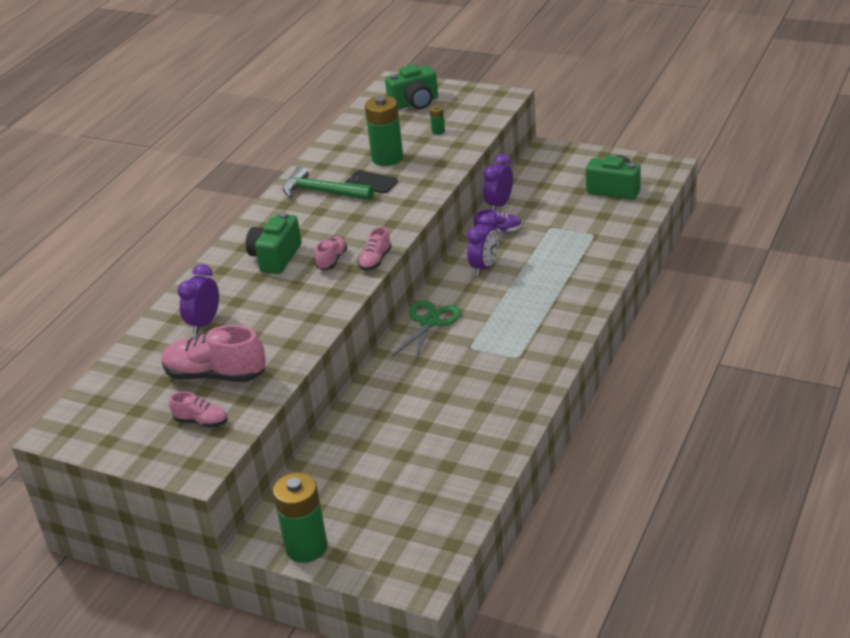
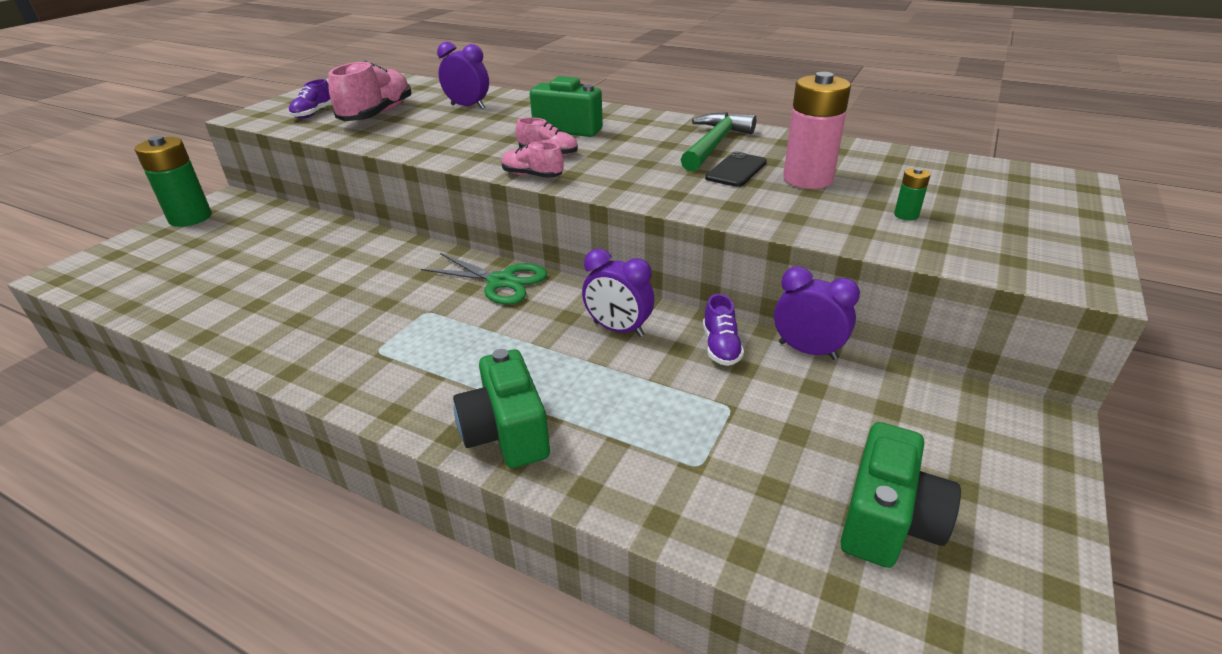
camera: 90 degrees right, 0 degrees up
(201, 421) = (313, 113): pink shoe -> purple shoe
(387, 158) = (807, 179): green battery -> pink battery
(415, 103) = (1004, 197): green camera -> green camera (506, 433)

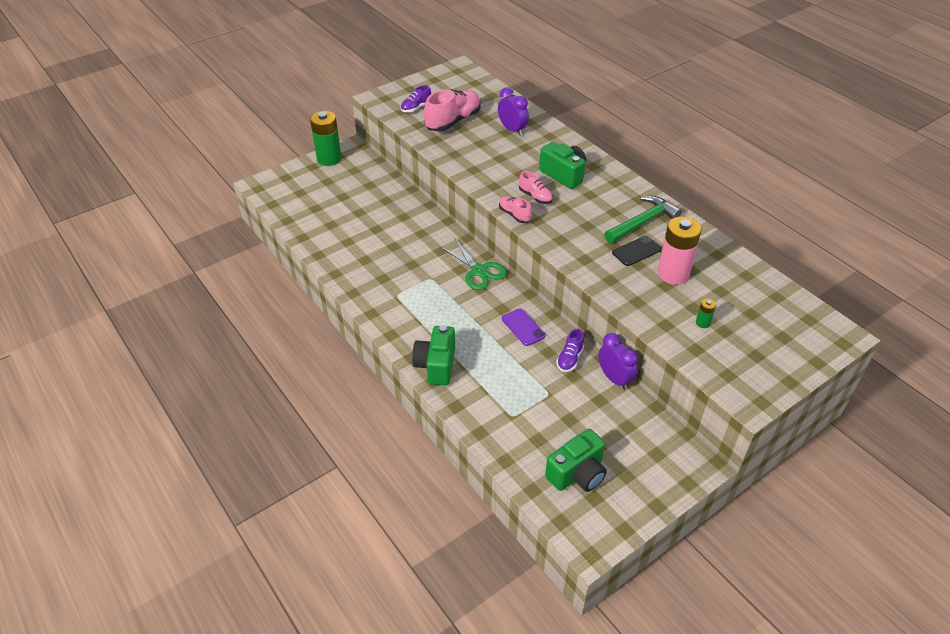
camera: 25 degrees right, 10 degrees up
(618, 329) = (523, 327): purple clock -> purple phone

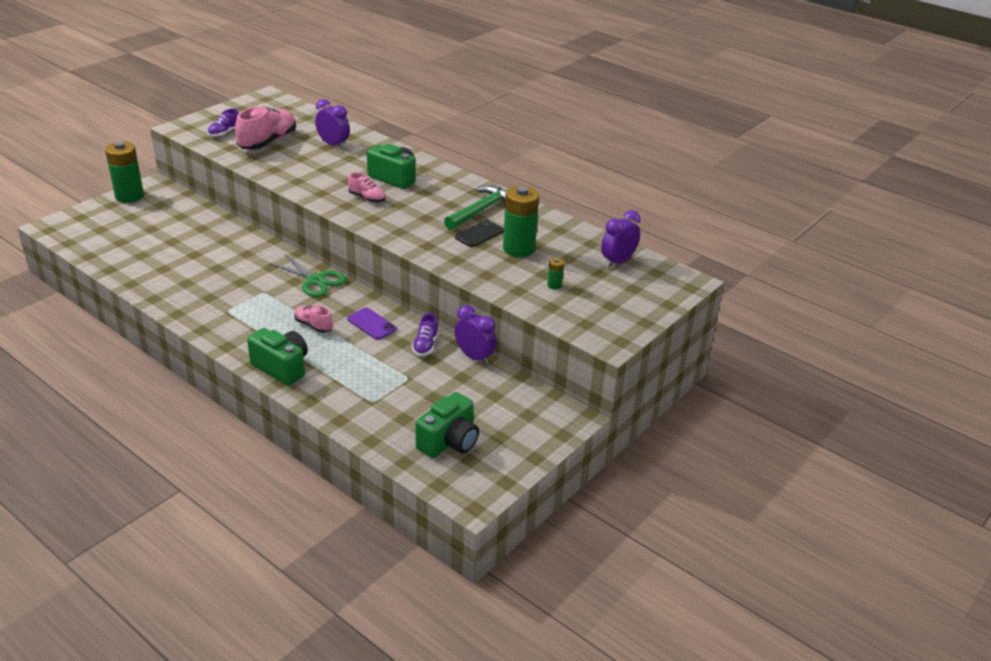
camera: 15 degrees left, 10 degrees down
(436, 365) = (282, 367): green camera -> green camera turned 135 degrees clockwise
(514, 215) = (348, 215): pink shoe -> pink shoe (313, 325)
(673, 274) = (519, 249): pink battery -> green battery
(771, 301) = (617, 261): none -> purple clock

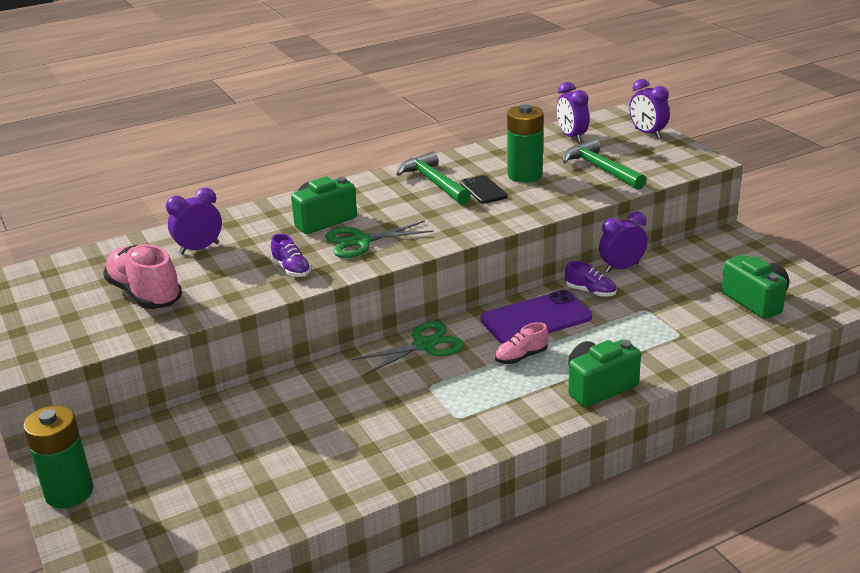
camera: 65 degrees left, 5 degrees down
(224, 133) = (81, 326): purple shoe -> purple shoe (291, 269)
(367, 198) = (361, 241): pink shoe -> green scissors
(372, 324) = (536, 318): purple phone -> purple phone, size x1.75
(554, 285) = (600, 169): green battery -> green hammer
(655, 302) = (647, 133): none -> purple clock

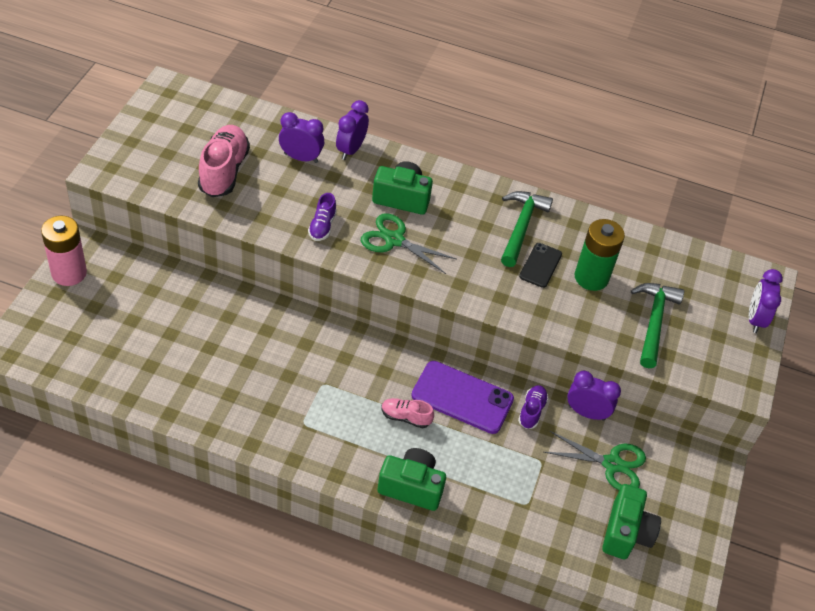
camera: 40 degrees right, 20 degrees up
(69, 492) = (69, 273): green battery -> pink battery
(424, 345) = (367, 350): green scissors -> green scissors (612, 464)
(571, 136) = (692, 269): purple clock -> purple clock (351, 150)
(590, 292) = (531, 411): purple shoe -> purple shoe turned 150 degrees counterclockwise

